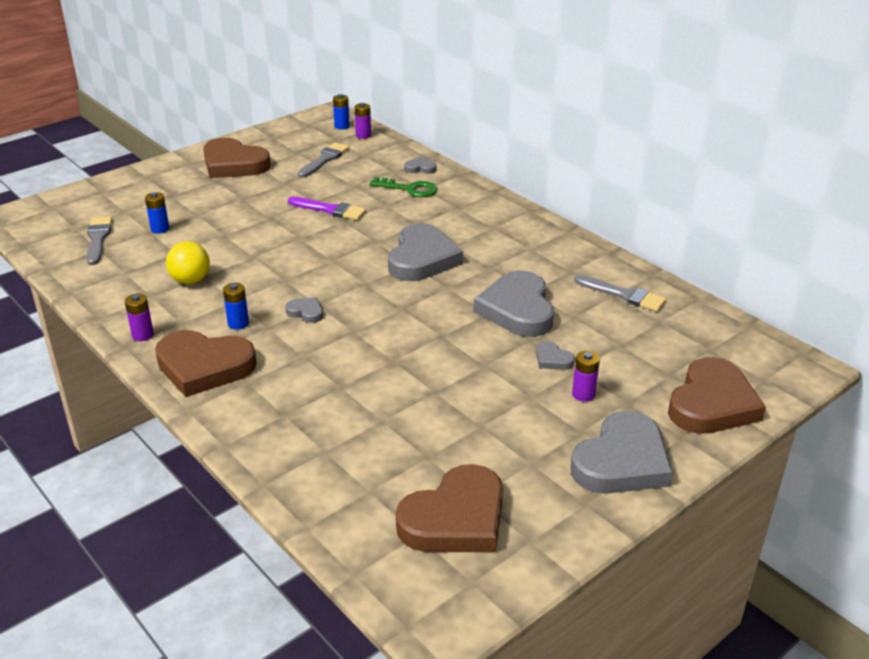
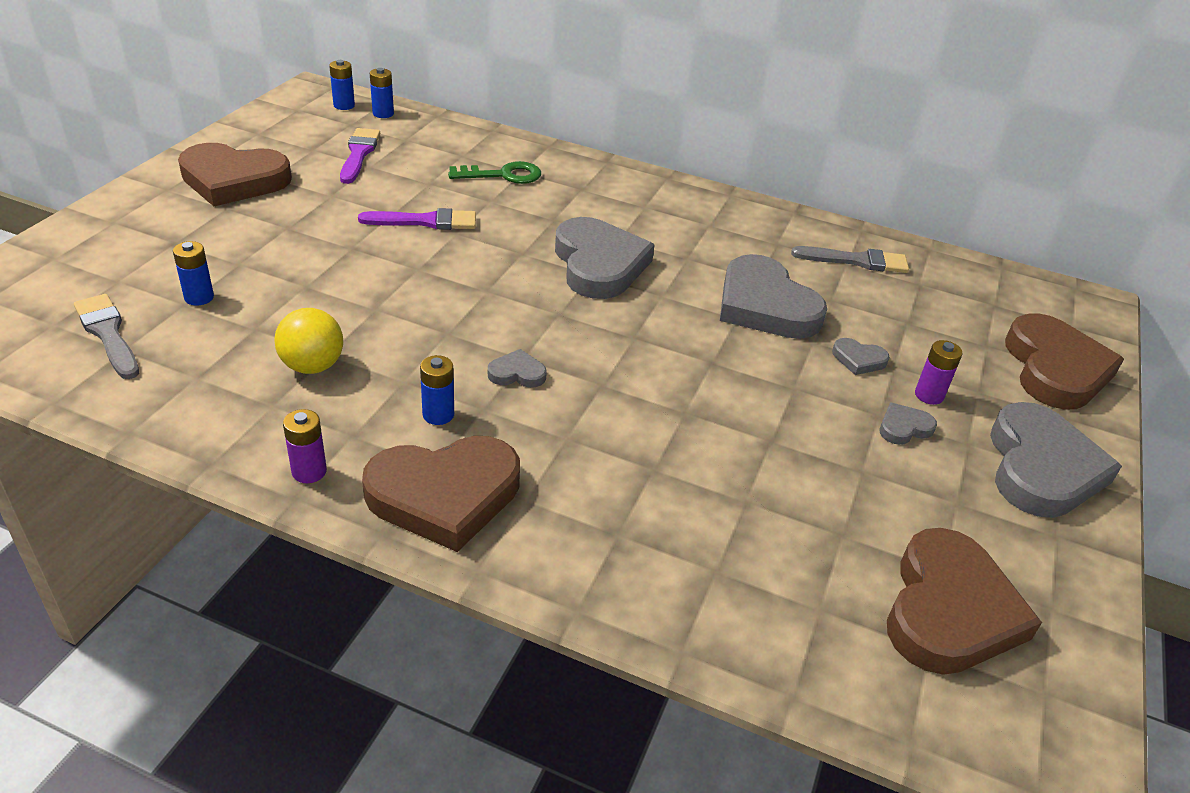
camera: 30 degrees left, 5 degrees up
(324, 160) = (359, 154): grey brush -> purple brush
(363, 135) = (383, 114): purple battery -> blue battery
(420, 168) = (493, 146): grey heart -> grey heart (904, 427)

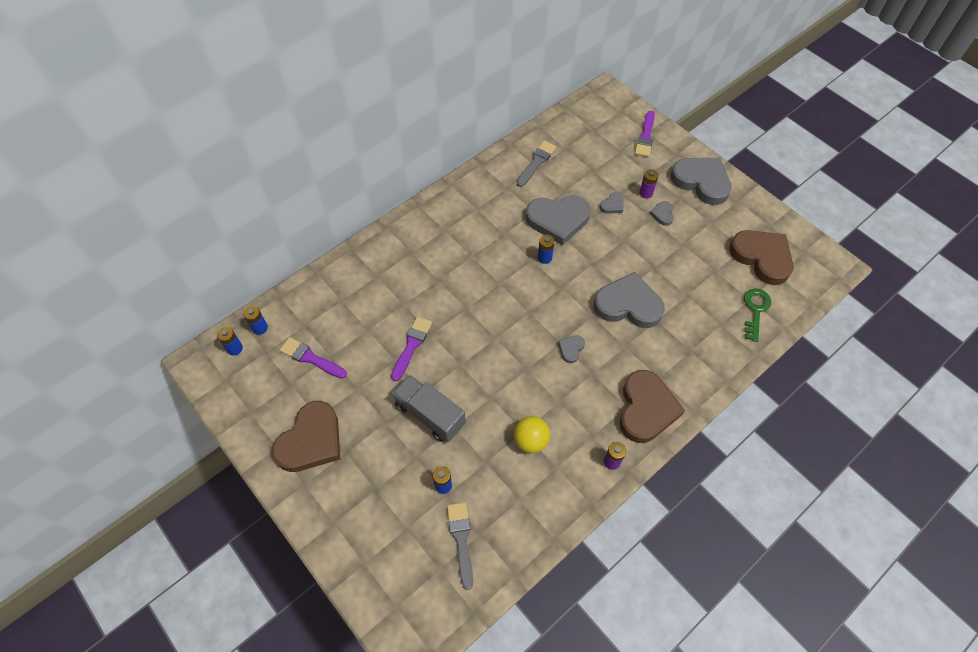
camera: 60 degrees left, 20 degrees up
(108, 334) = (461, 540): grey brush -> grey brush turned 90 degrees clockwise
(316, 261) = (430, 415): none -> grey truck
(438, 415) = (590, 394): blue battery -> blue battery (544, 258)
(503, 175) = (376, 287): green key -> green key (755, 310)
(599, 264) = (492, 276): grey heart -> grey heart (628, 305)
(1055, 369) = (645, 137): brown heart -> purple brush

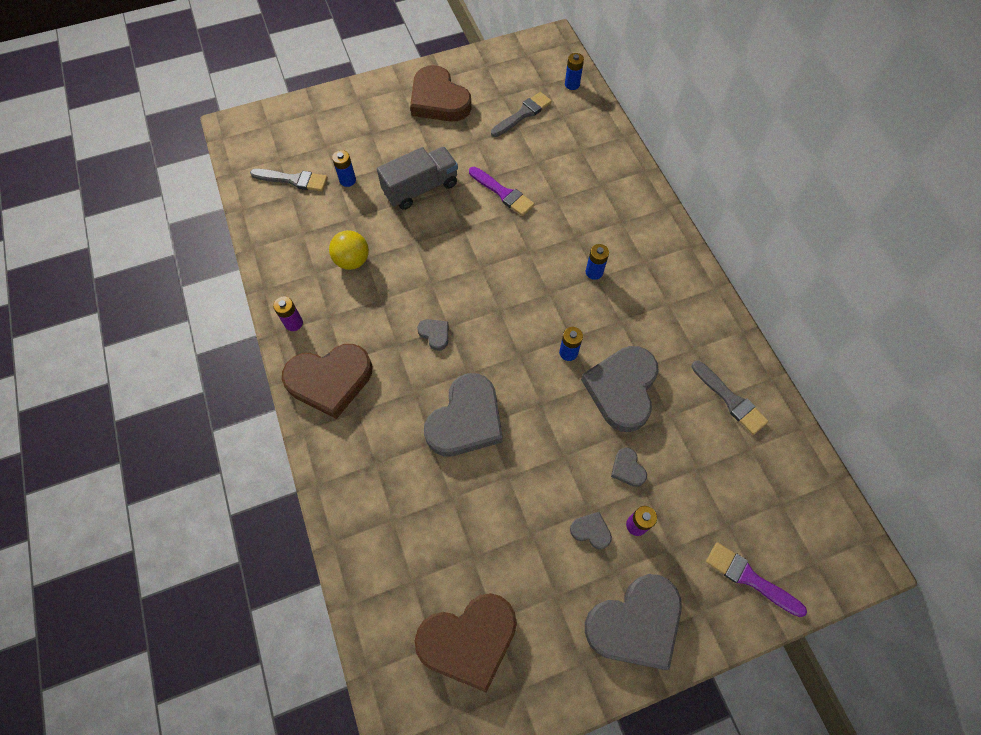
camera: 110 degrees right, 5 degrees up
(235, 348) = (556, 65): blue battery -> blue battery (594, 272)
(310, 358) = (523, 114): purple brush -> grey brush
(646, 409) = (330, 380): brown heart -> brown heart turned 45 degrees counterclockwise
(755, 310) = (392, 578): green key -> none

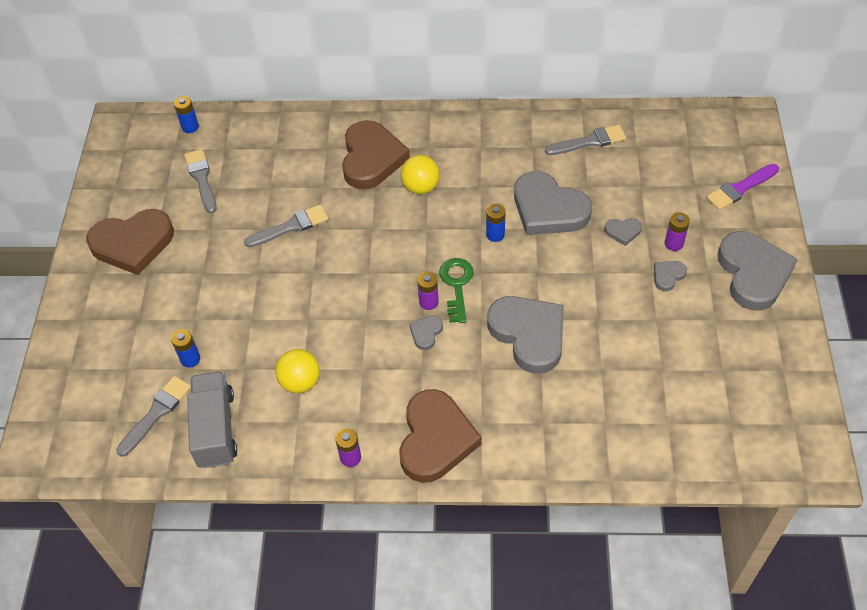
camera: 65 degrees left, 10 degrees down
(420, 188) = (242, 294): grey truck -> grey truck (215, 429)
(435, 334) = (426, 333): grey heart -> grey heart turned 45 degrees counterclockwise
(468, 324) = (428, 302): none -> purple battery
(469, 640) = (733, 394): brown heart -> brown heart (371, 158)
(496, 340) = (456, 285): none -> green key
(503, 193) = (291, 226): purple brush -> grey brush
(594, 272) = (421, 187): blue battery -> yellow ball

